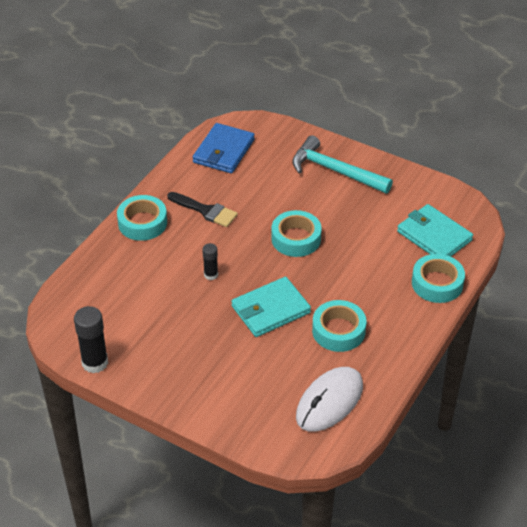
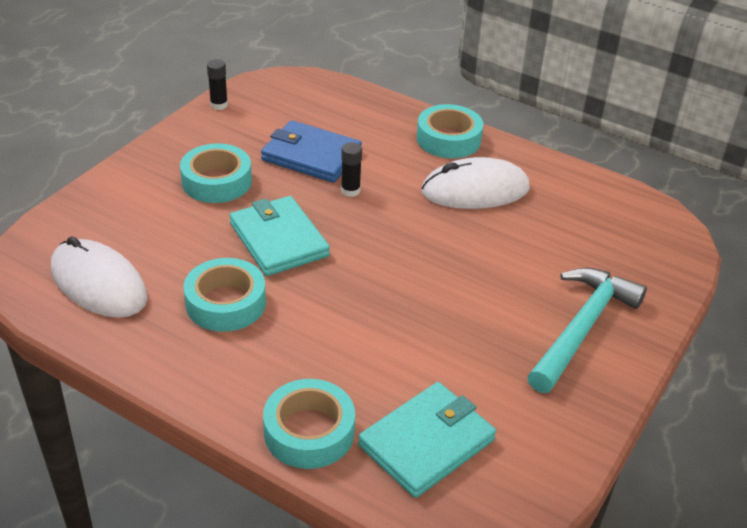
camera: 90 degrees right, 5 degrees down
(95, 363) = (219, 105): black glue stick -> black glue stick, size x0.58
(205, 210) = (475, 190): black brush -> white mouse
(223, 151) = (605, 211): blue wallet -> blue wallet (311, 156)
(296, 239) = (419, 273): turquoise tape -> turquoise tape (217, 181)

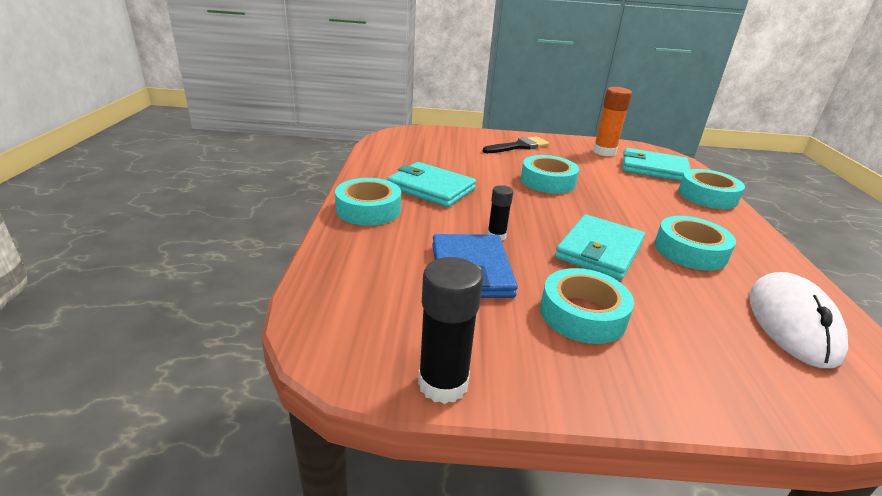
camera: 120 degrees left, 10 degrees down
(219, 105) = (443, 384): black glue stick -> black glue stick, size x1.74
(445, 290) = (547, 181): none -> turquoise tape
(475, 190) = (431, 188): white mouse -> turquoise wallet
(522, 425) = (604, 152): none -> orange glue stick
(582, 328) = (519, 146): turquoise hammer -> black brush

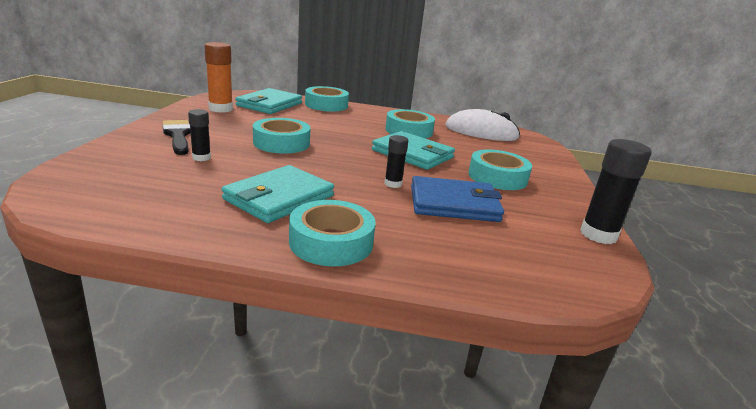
camera: 85 degrees left, 5 degrees down
(483, 158) = (201, 158): none -> black glue stick

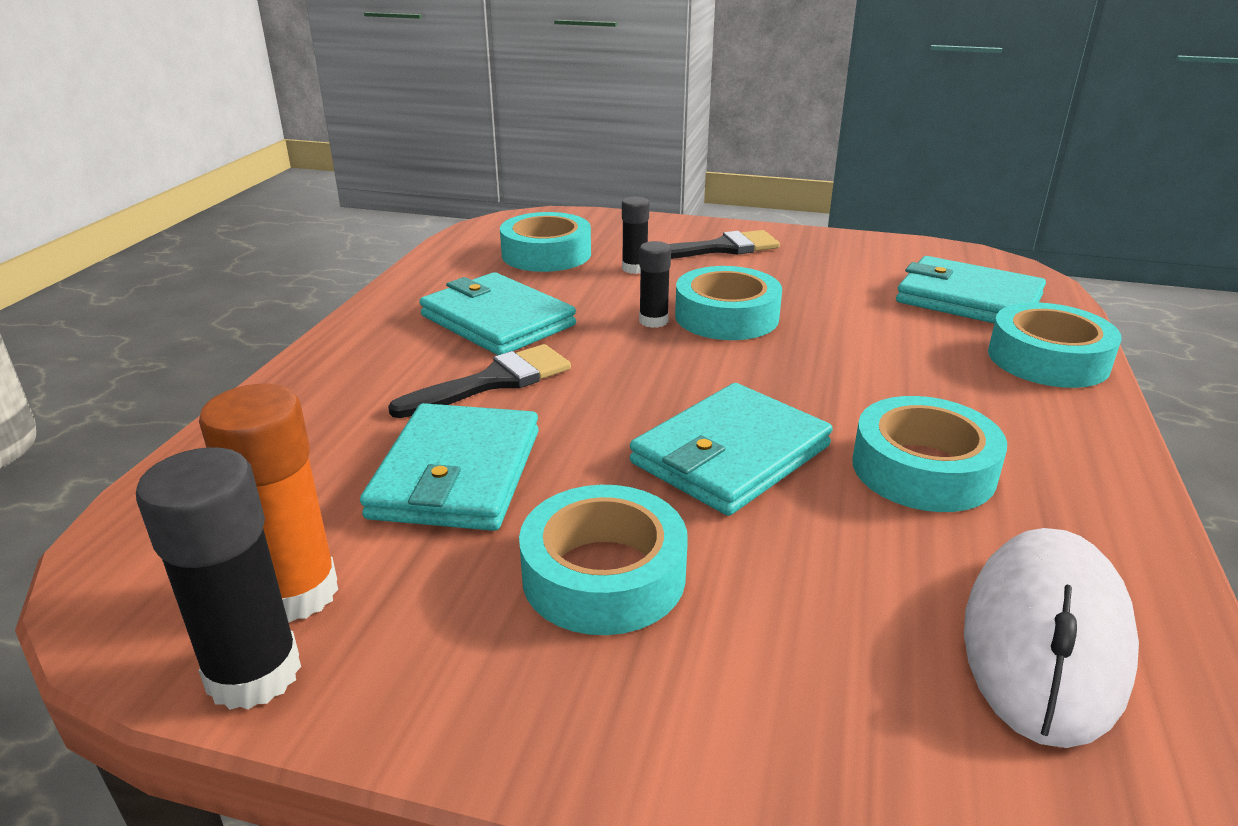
camera: 100 degrees right, 5 degrees up
(220, 109) = (886, 263): orange glue stick -> orange glue stick (296, 593)
(331, 242) = (361, 353): turquoise tape -> turquoise tape (546, 254)
(363, 197) = (493, 382): none -> black brush
(393, 184) = (551, 414): black glue stick -> black glue stick (653, 321)
(454, 204) = (457, 474): blue wallet -> turquoise wallet

